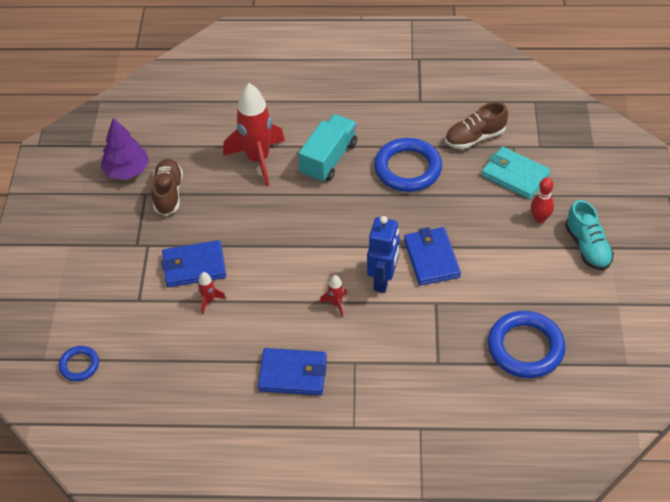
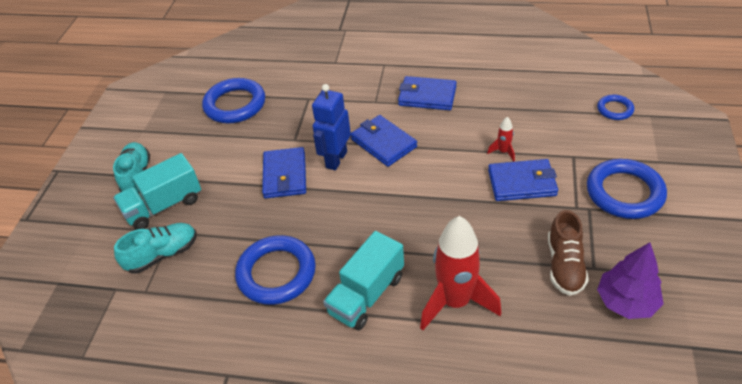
camera: 170 degrees left, 5 degrees down
(100, 263) = (624, 193): none -> blue ring
(336, 304) = (383, 143): red rocket -> blue wallet
(475, 137) = (182, 308): brown shoe -> none
(515, 175) = (162, 254): turquoise wallet -> turquoise shoe
(540, 218) = (164, 206): red bowling pin -> turquoise truck

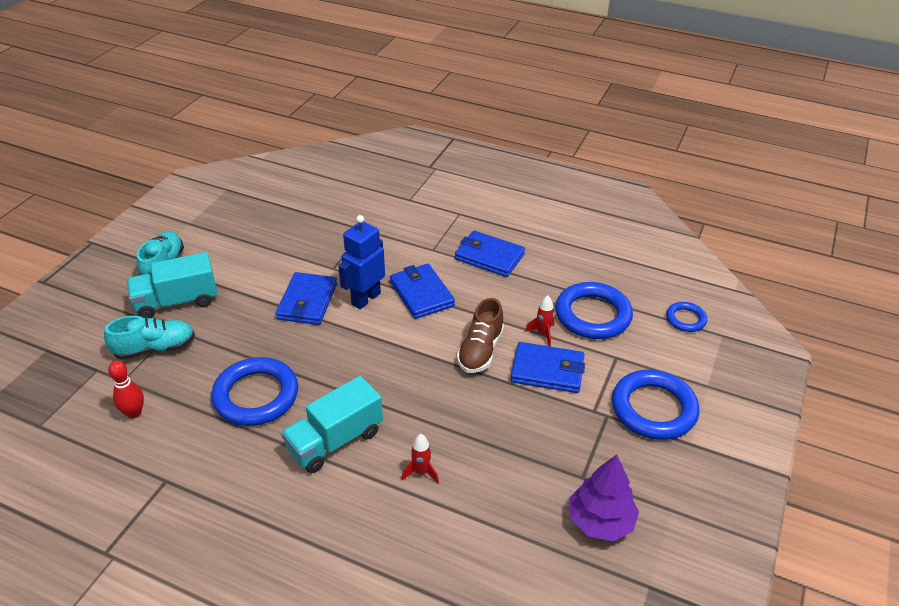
camera: 10 degrees right, 5 degrees down
(169, 320) = (134, 413): none -> red bowling pin
(235, 105) = (289, 219): blue ring -> blue ring (592, 315)
(455, 302) = (421, 472): red rocket -> red rocket, size x0.42
(564, 265) = (552, 466): brown shoe -> brown shoe (480, 351)

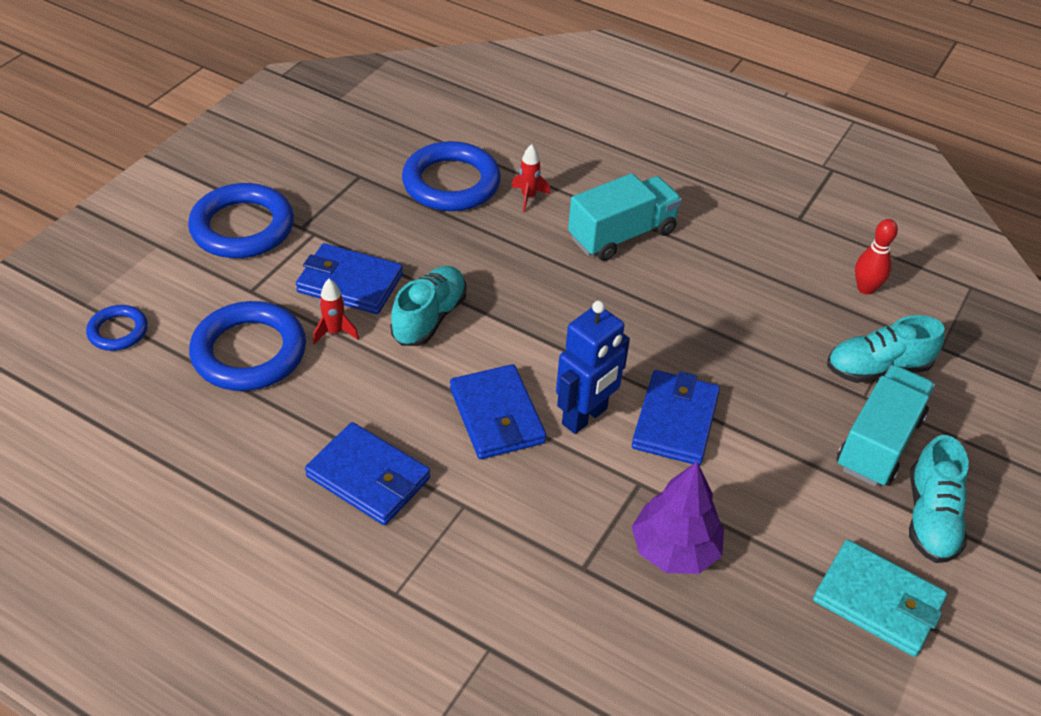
camera: 175 degrees left, 5 degrees up
(177, 302) = (878, 443): turquoise truck -> turquoise truck turned 45 degrees counterclockwise
(212, 229) = (878, 601): none -> turquoise wallet
(256, 396) = (723, 292): blue ring -> blue ring (451, 183)
(480, 351) = (429, 318): brown shoe -> turquoise shoe
(600, 521) = (359, 142): purple tree -> purple tree (674, 549)

